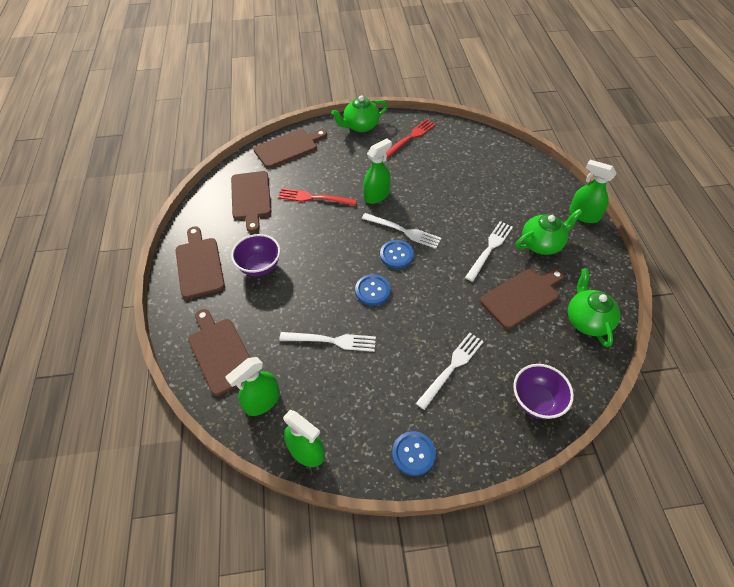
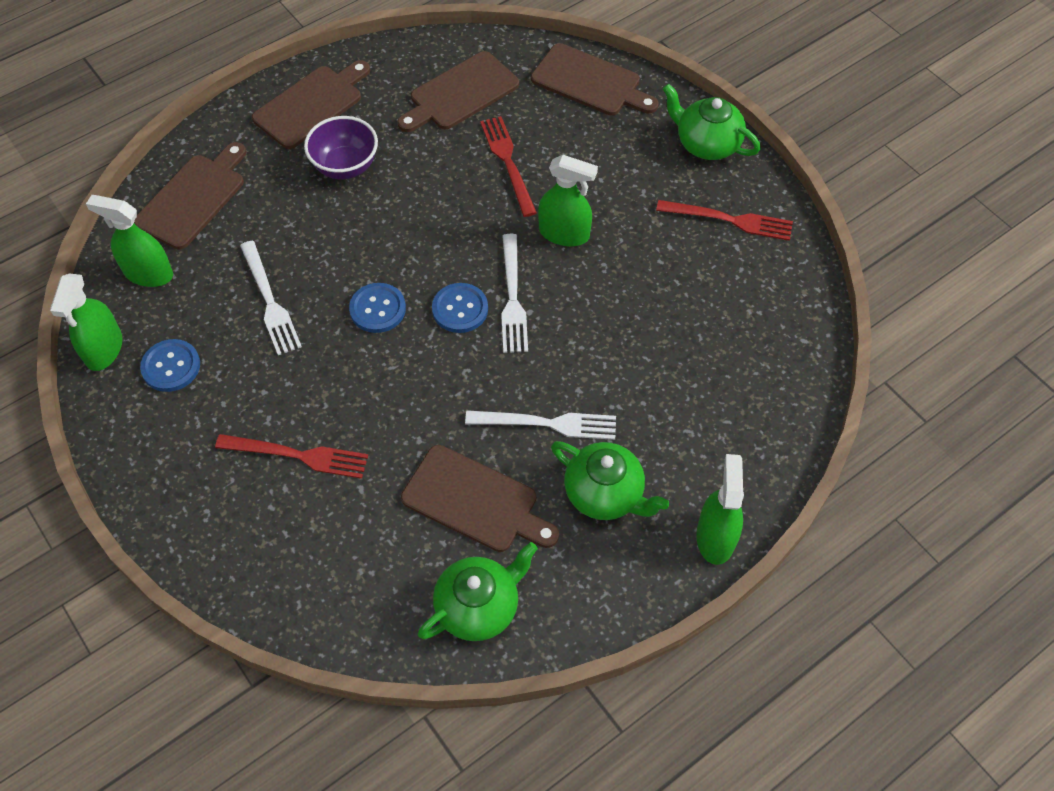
camera: 60 degrees right, 5 degrees up
(413, 454) = (149, 462): blue button -> blue button (171, 366)
(452, 367) = (298, 455): white fork -> red fork
(536, 401) = (294, 579): purple bowl -> none

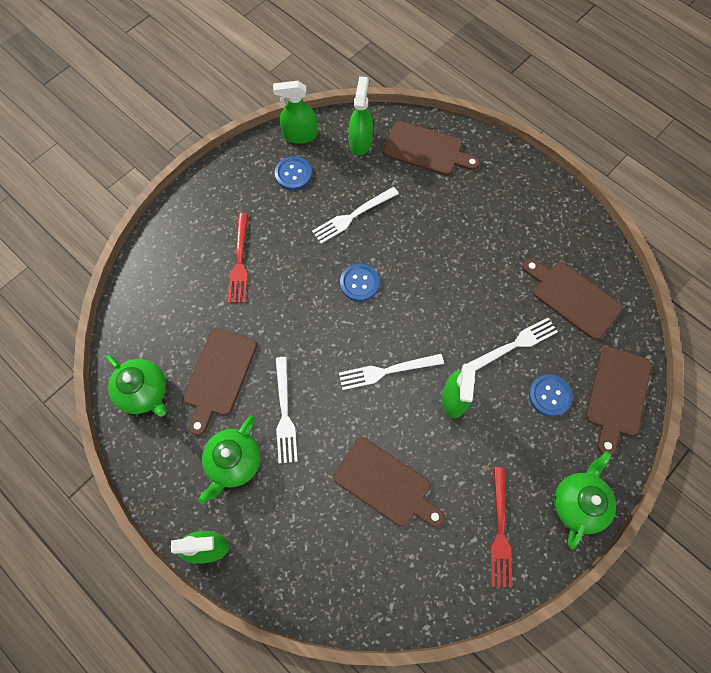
camera: 80 degrees right, 10 degrees up
(311, 105) = (529, 199): brown cutting board -> brown cutting board (385, 484)
(345, 166) = (478, 234): purple bowl -> none
(460, 309) = (370, 337): blue button -> blue button (549, 395)
(508, 162) = (513, 345): red fork -> white fork

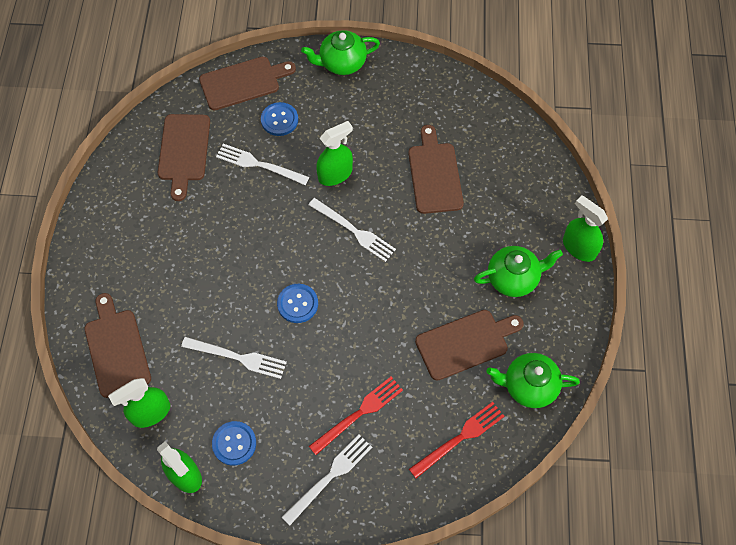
camera: 130 degrees left, 5 degrees down
(144, 392) = (528, 386): green teapot -> green teapot turned 90 degrees counterclockwise
(284, 413) = (449, 273): white fork -> white fork (330, 476)
(500, 531) = (401, 92): red fork -> red fork (460, 438)

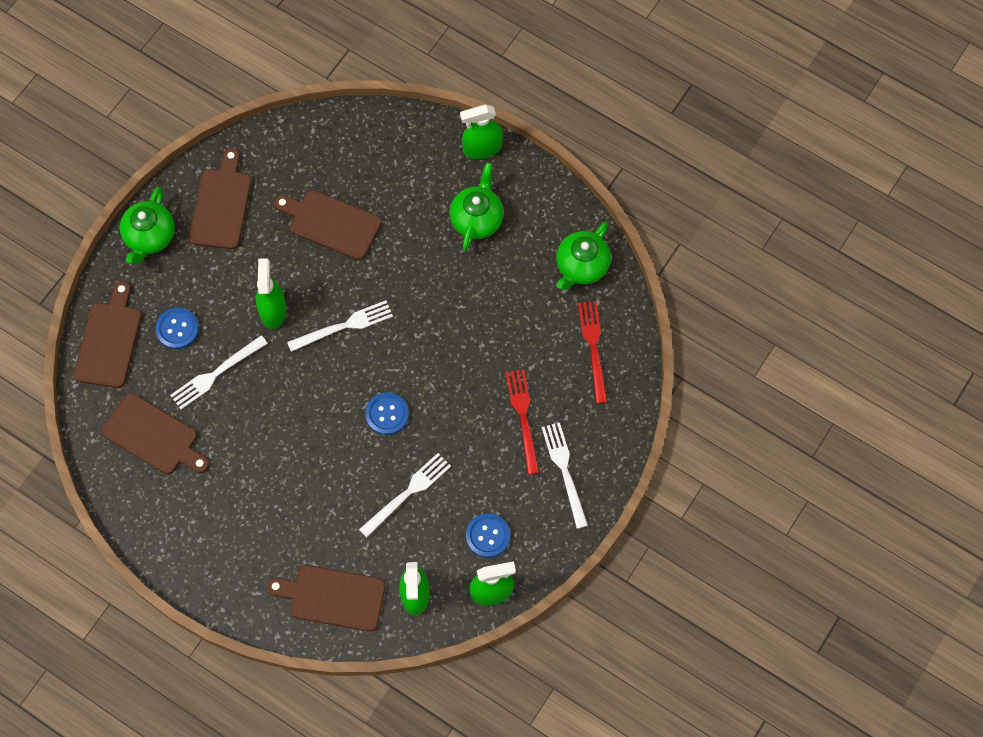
camera: 60 degrees left, 5 degrees up
(465, 343) = (512, 294): brown cutting board -> brown cutting board (221, 205)

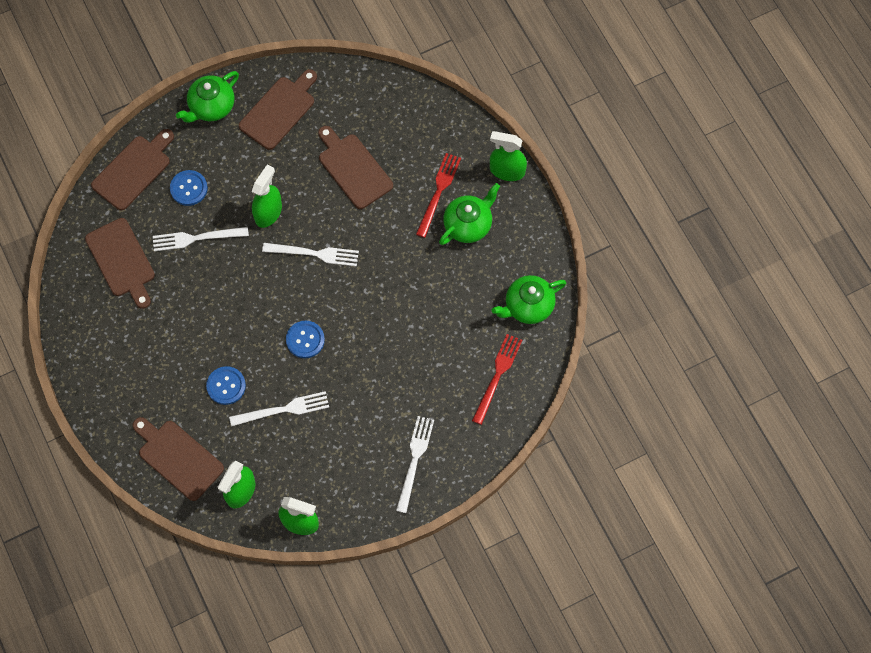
camera: 30 degrees right, 0 degrees up
(488, 536) = (324, 477): blue button -> blue button (226, 386)
(523, 417) = (408, 400): red fork -> red fork (438, 192)

